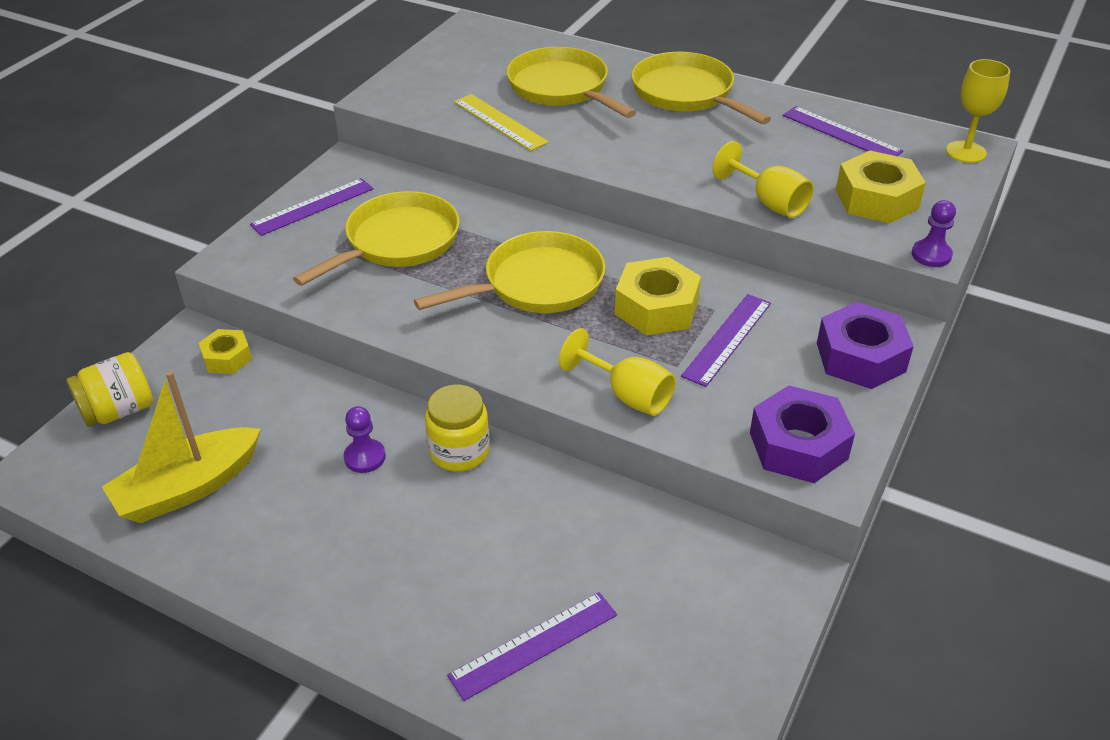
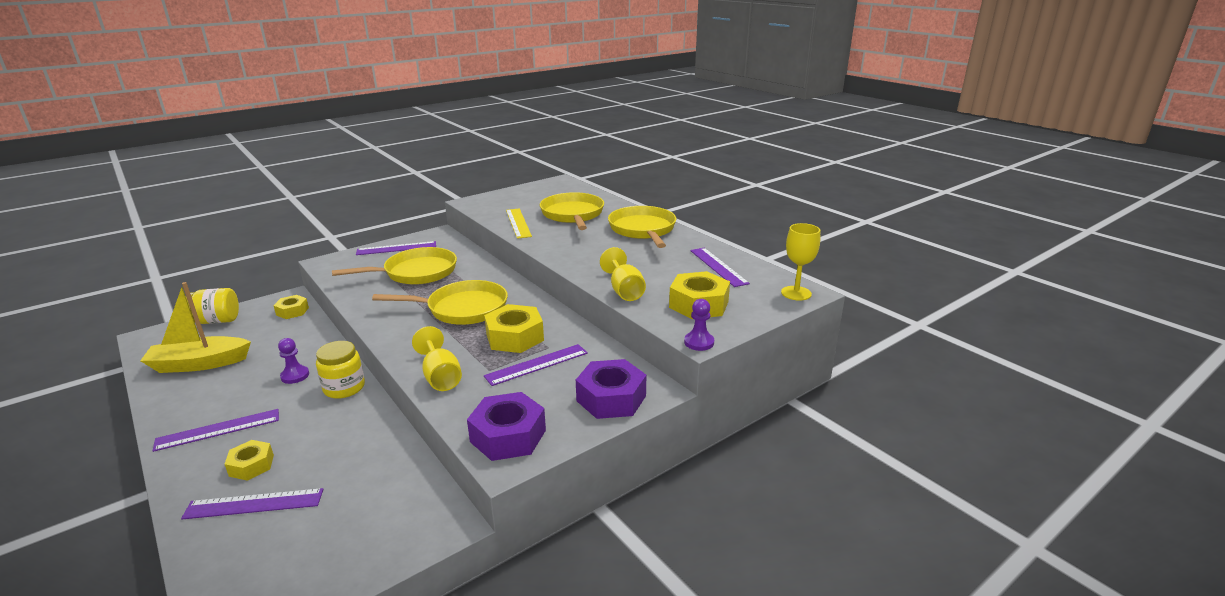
camera: 25 degrees right, 15 degrees down
(354, 572) = (218, 430): none -> purple ruler
(466, 600) = (251, 465): none -> yellow nut

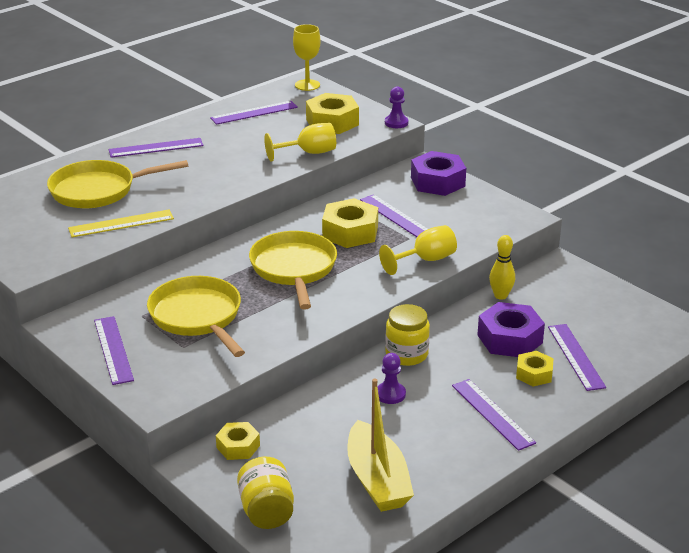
camera: 95 degrees left, 5 degrees up
(405, 459) = (500, 296): none -> yellow bowling pin
(508, 436) = (497, 219): purple nut -> purple nut (510, 339)
(643, 230) = (156, 148): yellow pan -> purple ruler

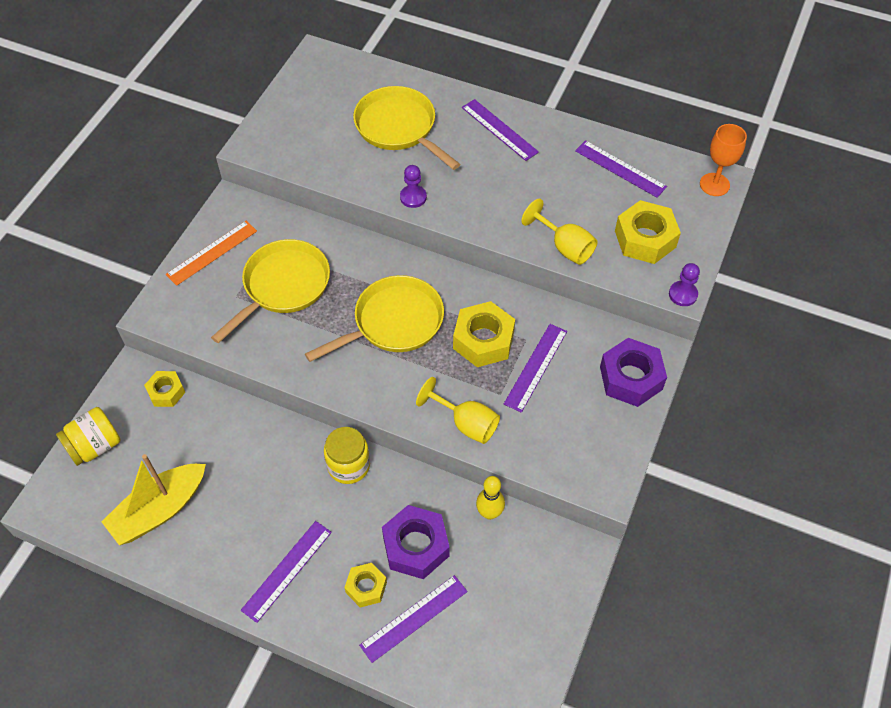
camera: 65 degrees right, 25 degrees up
(113, 350) = (212, 252): purple ruler -> orange ruler
(121, 224) = (352, 169): yellow ruler -> none
(307, 85) = (714, 184): yellow goblet -> orange goblet
(390, 394) = (281, 475): purple pawn -> purple pawn (413, 197)

